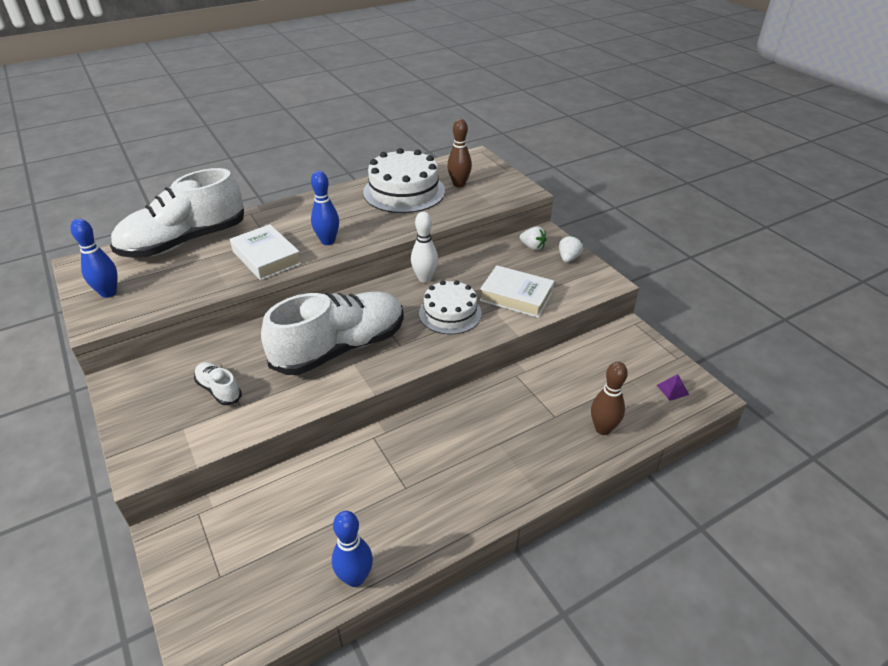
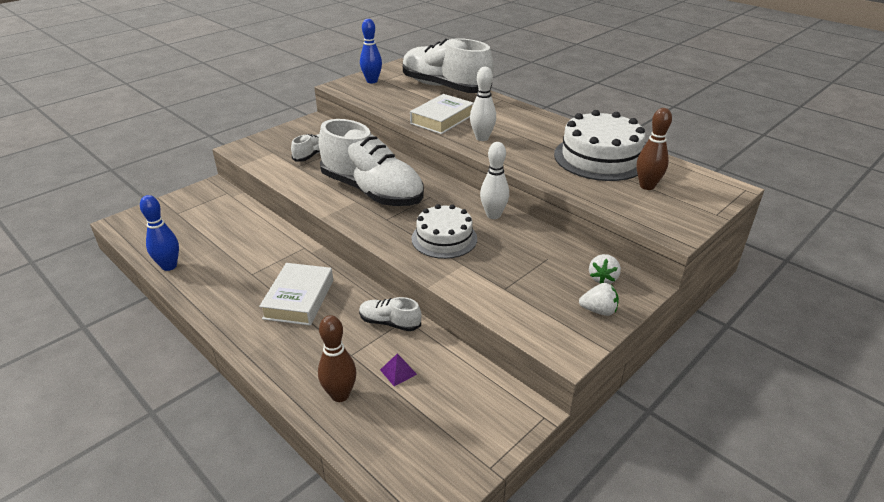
camera: 75 degrees right, 5 degrees down
(328, 241) = (482, 138): blue bowling pin -> white bowling pin
(516, 296) = (494, 277): white book -> white book (299, 299)
(519, 386) = (389, 323): none -> white shoe
(672, 389) = (423, 461): purple pyramid -> purple pyramid (398, 372)

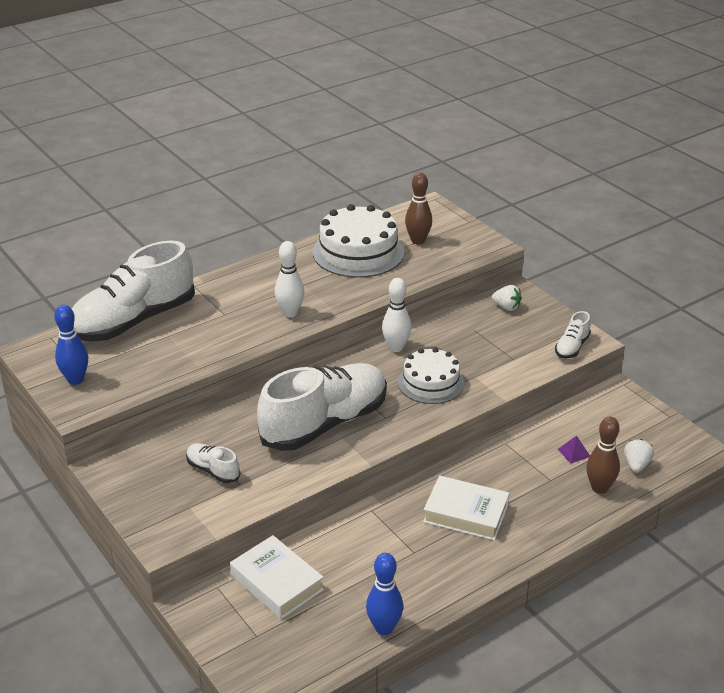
camera: 80 degrees left, 0 degrees up
(389, 323) = (510, 453): white shoe -> white shoe (572, 347)
(442, 119) = (230, 334): white book -> white book (277, 583)
(598, 311) = (547, 318): white strawberry -> white strawberry (636, 465)

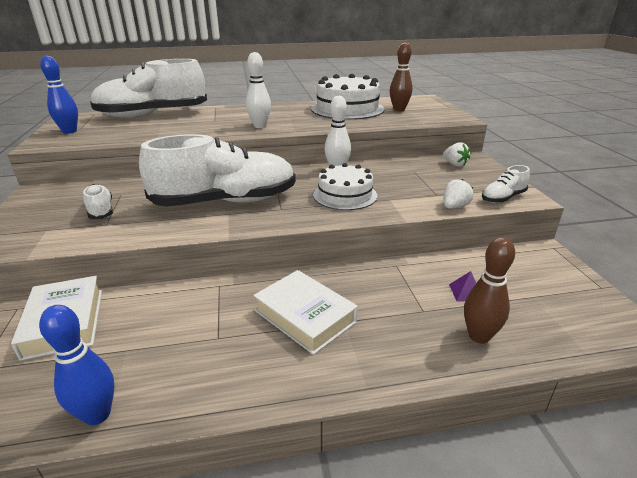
camera: 25 degrees right, 5 degrees down
(636, 465) = (539, 325): white strawberry -> white strawberry (454, 207)

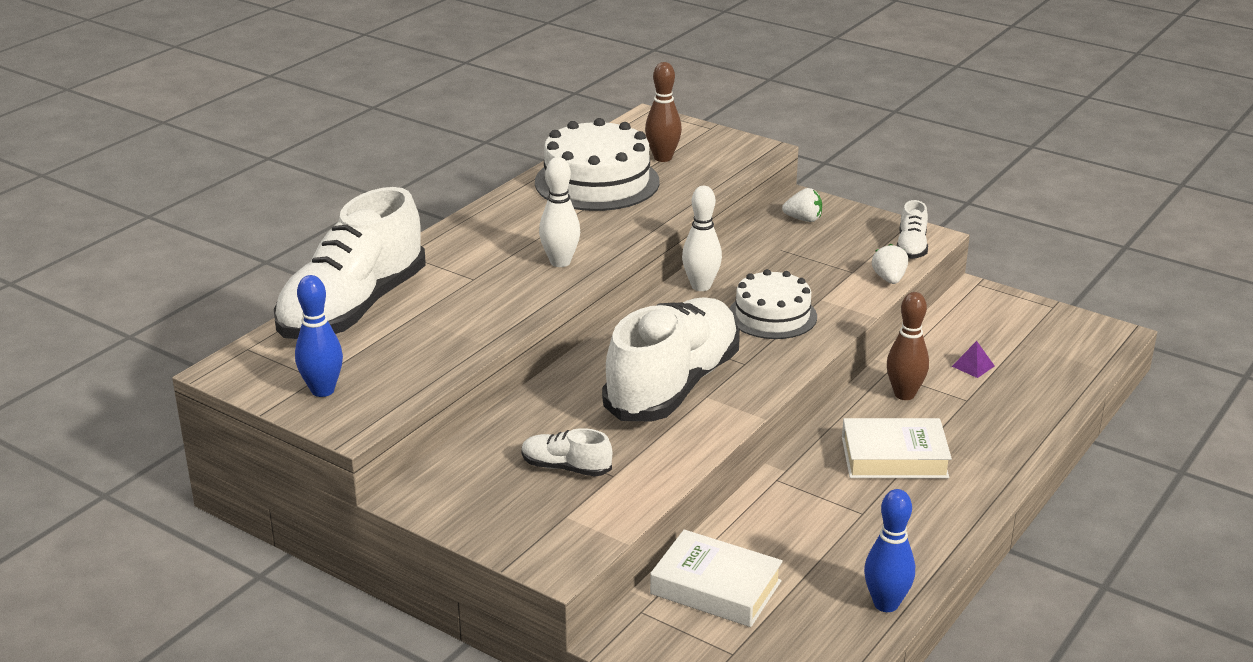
camera: 45 degrees left, 0 degrees up
(479, 336) = (1028, 396): brown bowling pin -> brown bowling pin (904, 394)

